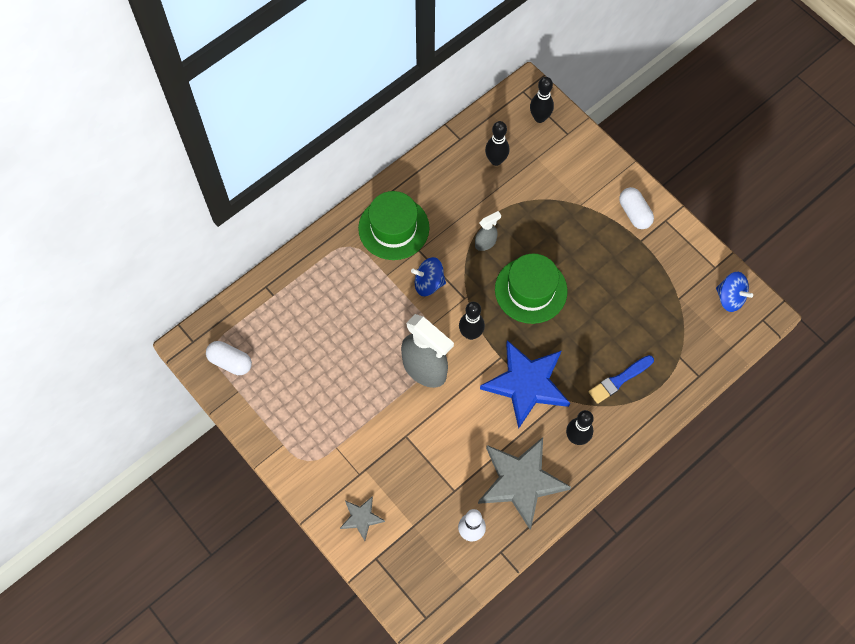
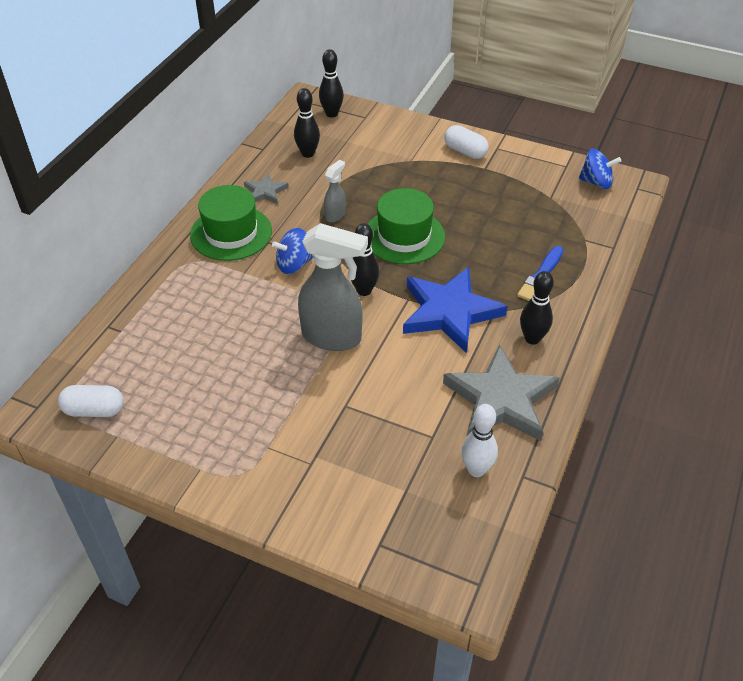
camera: 25 degrees left, 20 degrees down
(361, 518) = (338, 508): grey star -> grey star (265, 191)

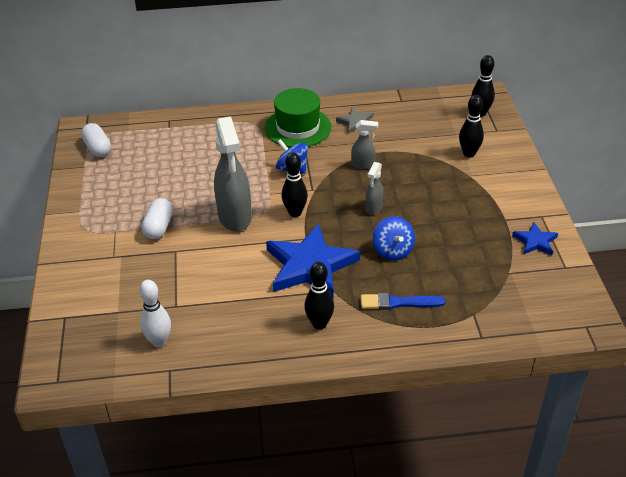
camera: 60 degrees right, 5 degrees down
(308, 153) = (419, 122): black bowling pin -> black bowling pin (469, 154)
(404, 236) = (373, 208): green hat -> grey spray bottle
(465, 151) = (515, 199): white capsule -> white capsule (159, 227)
(500, 399) = (238, 329): grey star -> none
(525, 166) = (535, 241): none -> blue star
(596, 182) = (563, 295): blue spinning top -> blue spinning top (393, 251)

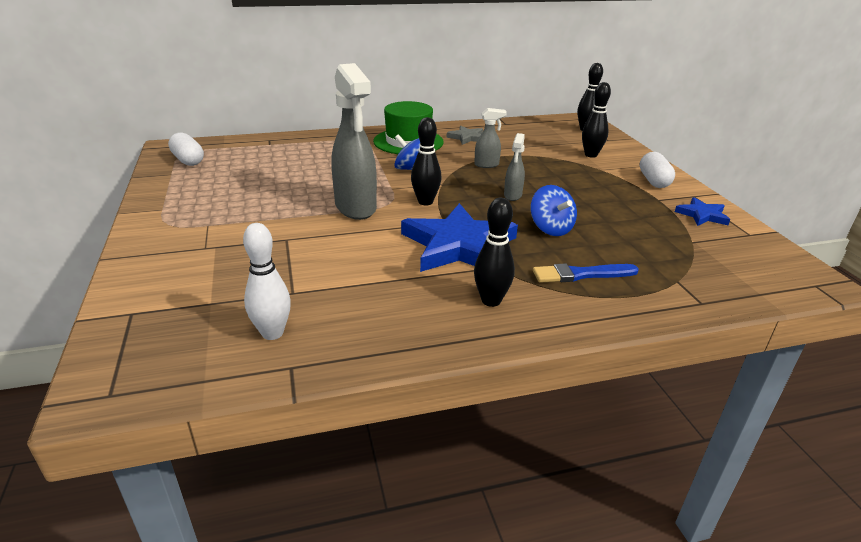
camera: 10 degrees left, 10 degrees down
(159, 227) = (264, 219): white capsule -> white capsule (654, 181)

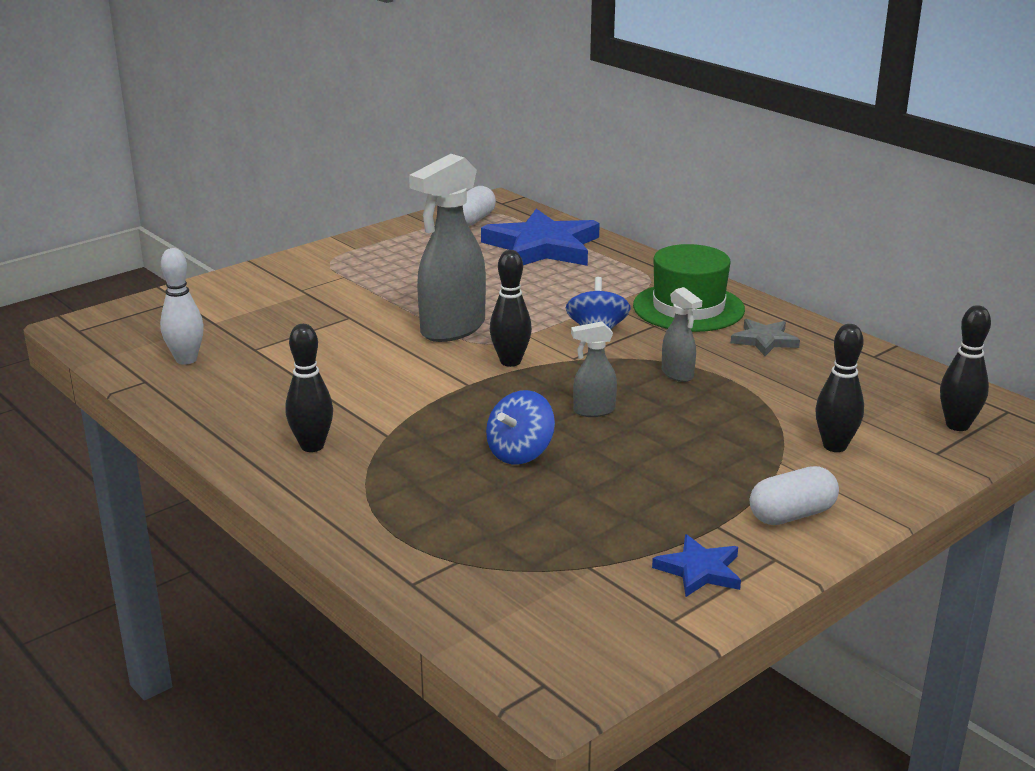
camera: 65 degrees right, 5 degrees down
(458, 245) = (418, 404): blue star -> blue star (542, 247)
(581, 274) = (414, 491): blue brush -> none

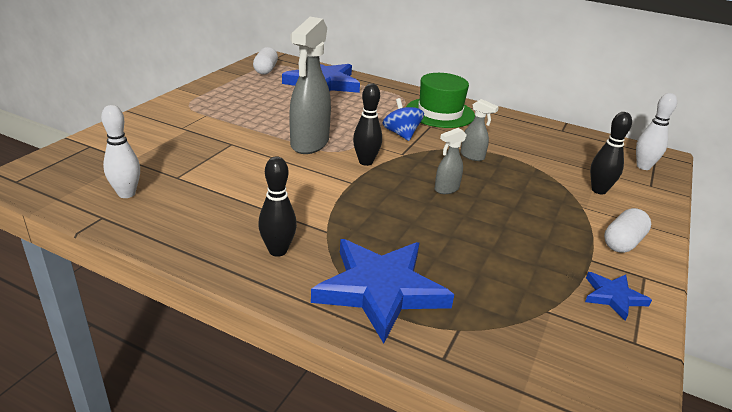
camera: 25 degrees left, 5 degrees up
(399, 506) = (381, 290): none -> blue star
(520, 453) = (427, 229): blue spinning top -> none
(764, 340) = (499, 128): grey star -> none
(957, 425) = (643, 166): black bowling pin -> white bowling pin

